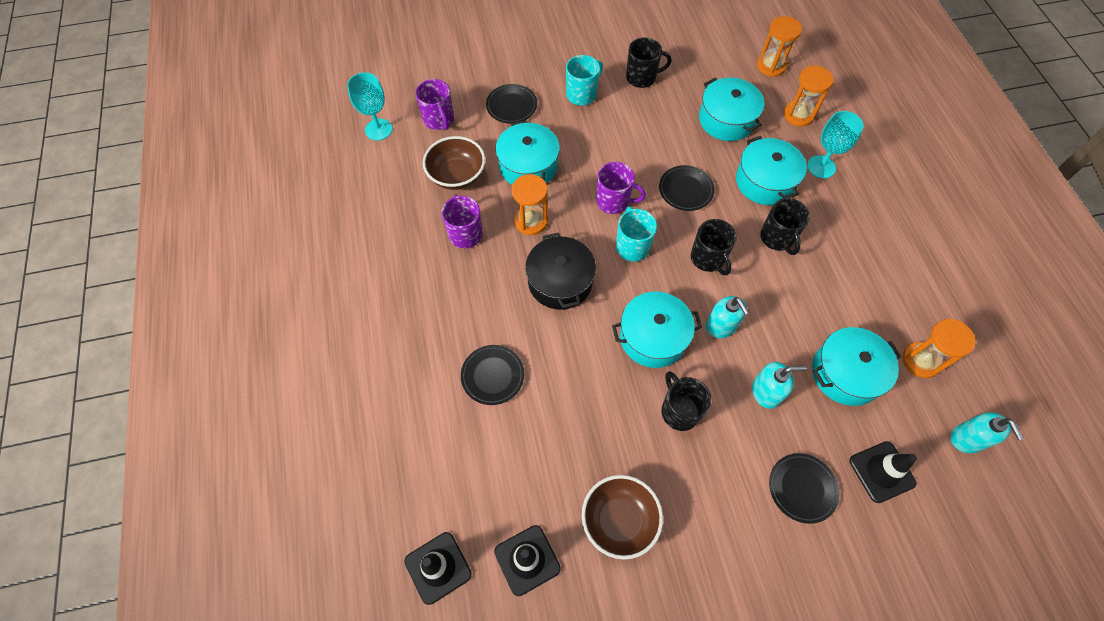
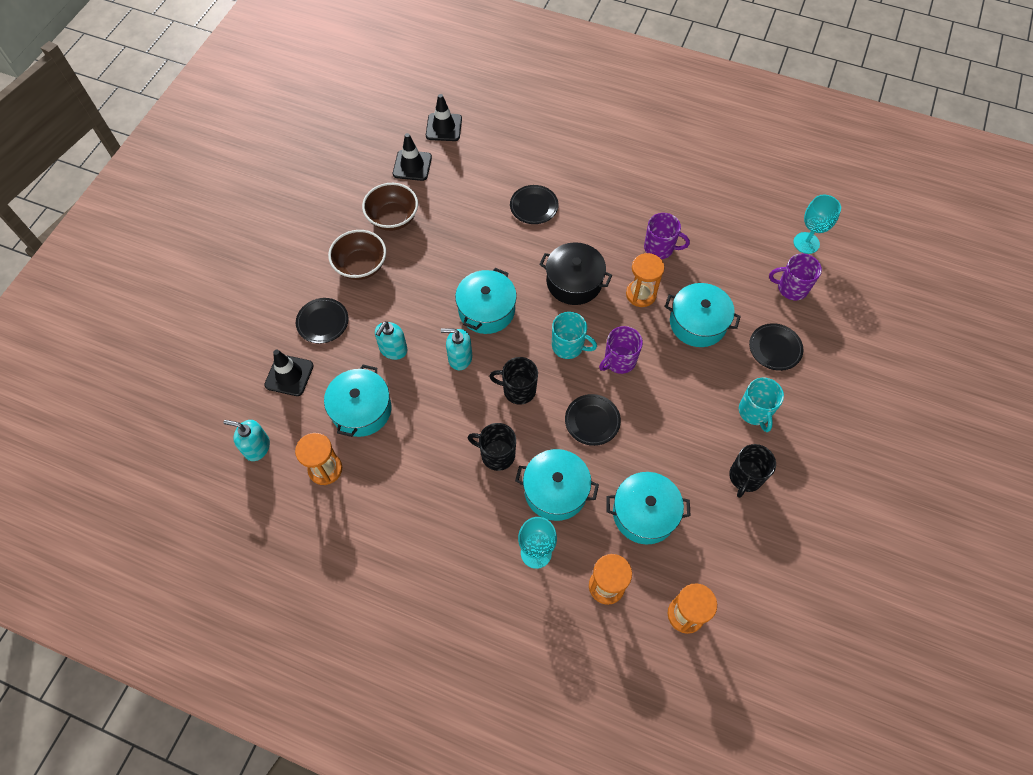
camera: 125 degrees right, 0 degrees up
(457, 176) = (720, 270): brown bowl -> brown bowl (361, 266)
(679, 411) = (425, 290): black mug -> none

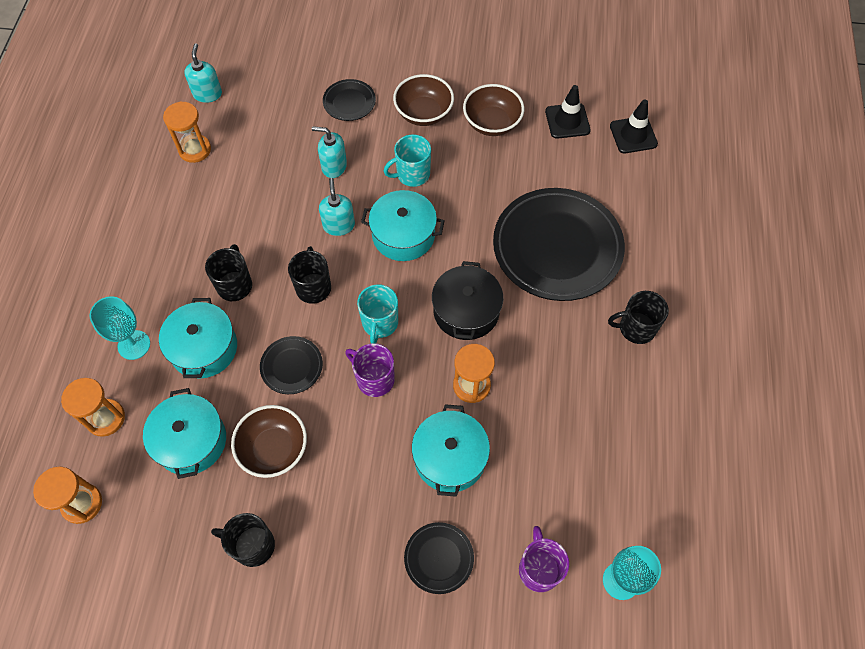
camera: 75 degrees right, 0 degrees up
(289, 375) = (285, 94): black traffic cone -> none
(361, 409) = (261, 159): turquoise pot -> none
(534, 206) = (557, 247): black plate -> black plate, size x2.23
(619, 178) = (636, 328): none -> black mug
(659, 248) = (546, 394): purple mug -> none
(665, 448) = (274, 449): none -> brown bowl
(755, 412) = (342, 545): turquoise mug -> turquoise mug (412, 174)

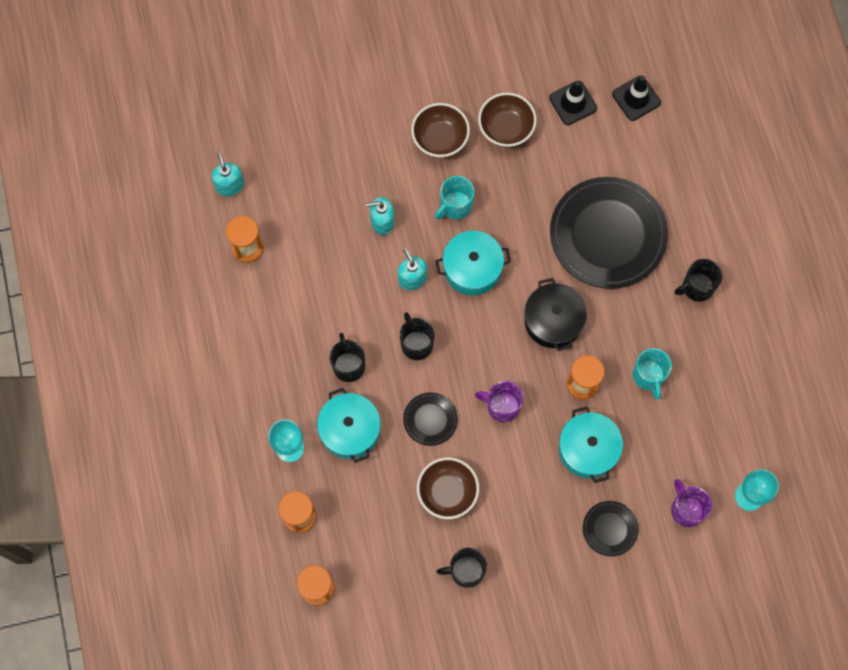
camera: 20 degrees left, 10 degrees up
(191, 441) = (378, 509): turquoise pot -> none
(349, 102) = (366, 150): black plate -> none
(379, 323) = (486, 357): turquoise mug -> turquoise mug (648, 376)

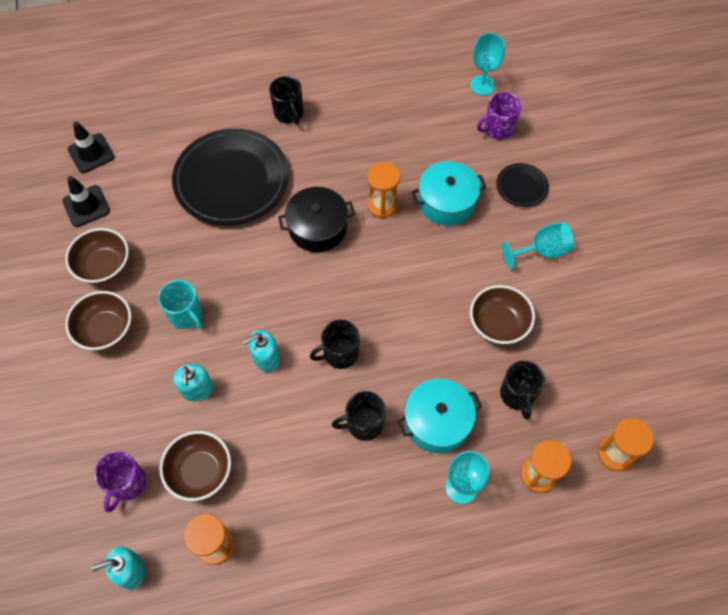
camera: 90 degrees left, 10 degrees down
(308, 231) = (200, 472): none -> brown bowl
(430, 420) = (423, 340): black plate -> none
(465, 571) = (576, 308): black mug -> black mug (517, 395)
(472, 268) = (258, 299): turquoise pot -> none
(502, 406) = (406, 274): purple mug -> purple mug (127, 484)
(530, 543) = (542, 251): none -> turquoise goblet
(648, 376) = (374, 152): turquoise mug -> none

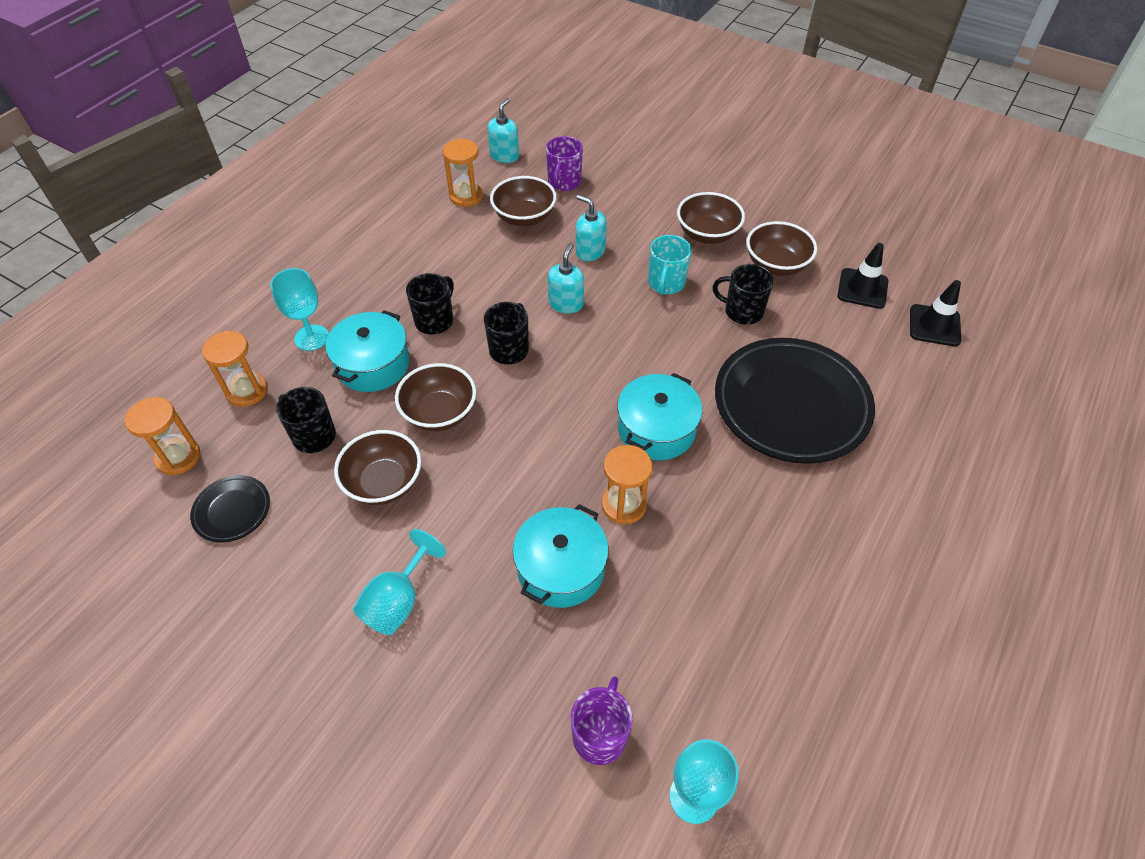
camera: 135 degrees right, 10 degrees down
(127, 484) = (564, 182): purple mug -> purple mug turned 135 degrees counterclockwise
(186, 315) = (666, 283): turquoise mug -> turquoise mug turned 75 degrees counterclockwise
(289, 113) = (847, 520): black mug -> black mug (742, 311)
(317, 228) = (656, 429): black pot -> turquoise pot
(427, 344) = (439, 413): none -> brown bowl
(521, 187) = (491, 669): black plate -> black plate (232, 511)

